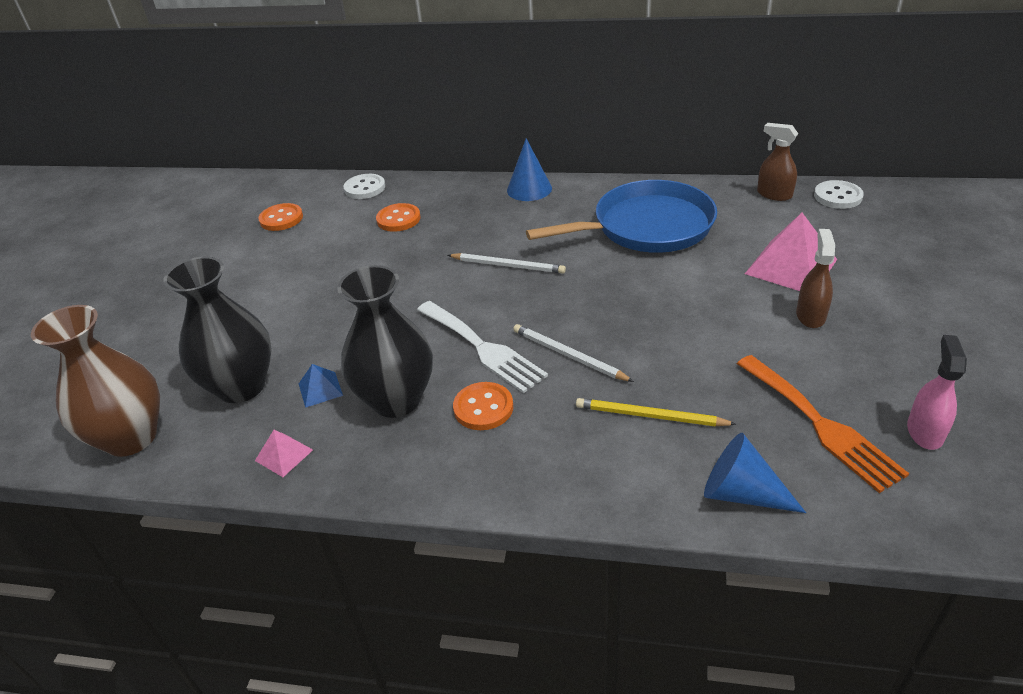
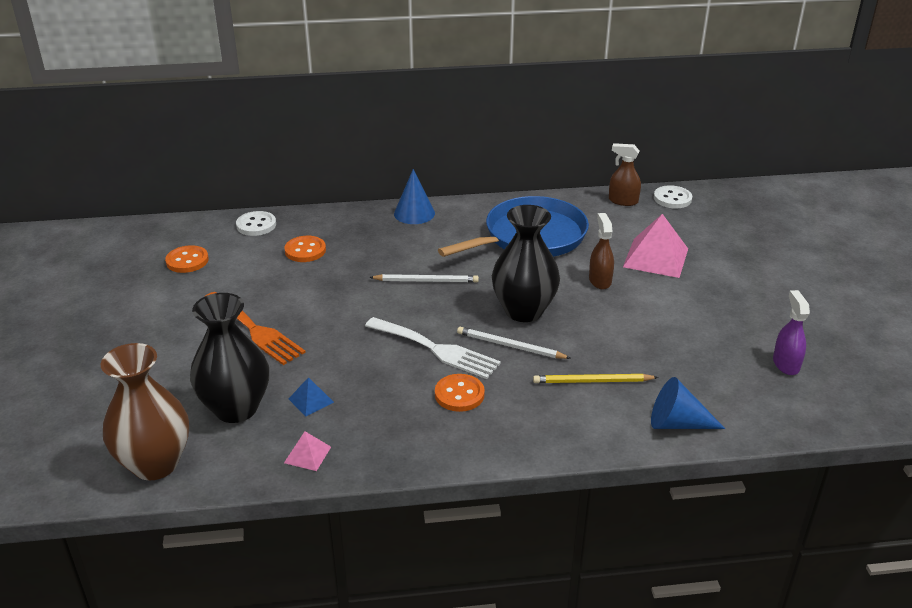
camera: 20 degrees left, 5 degrees down
(396, 400) = (383, 399): black vase -> black vase (524, 311)
(810, 315) = (683, 293): brown spray bottle -> brown spray bottle (600, 280)
(820, 425) = (715, 369): orange fork -> orange fork (255, 330)
(924, 432) = (785, 364): pink spray bottle -> purple spray bottle

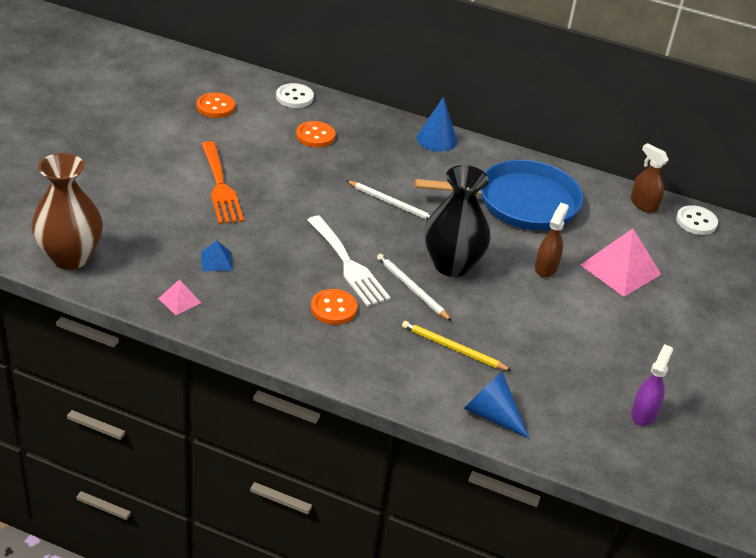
camera: 25 degrees right, 5 degrees up
(236, 408) = (157, 242): black vase -> none

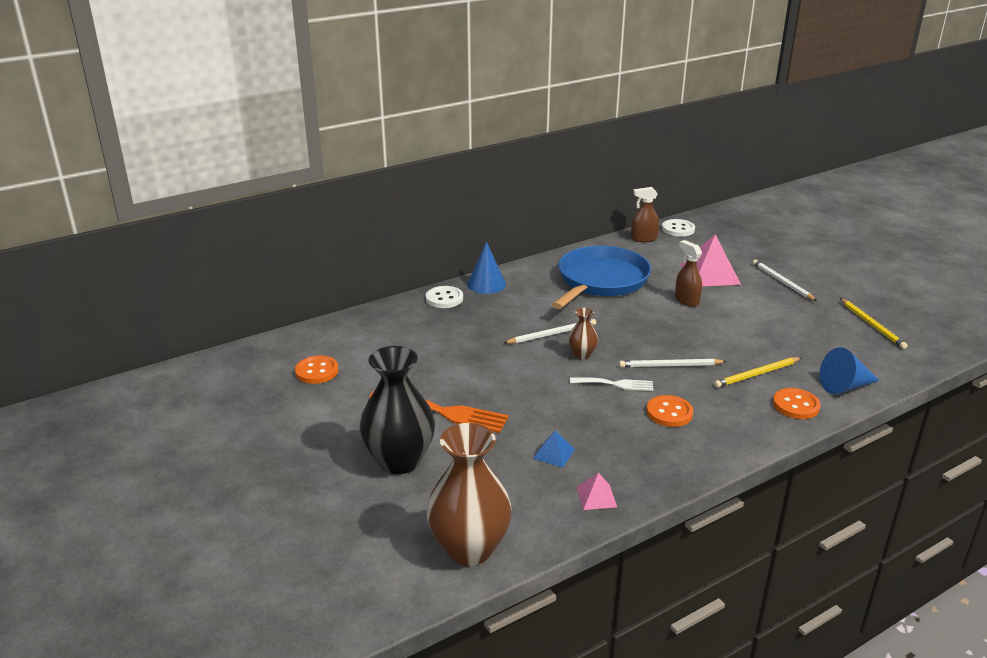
camera: 50 degrees left, 10 degrees down
(294, 97) = (352, 326): white button -> white button (444, 298)
(315, 136) = (421, 336): orange button -> orange button (795, 405)
(348, 264) = (615, 384): white fork -> white fork, size x0.61
(377, 231) = (582, 354): none -> brown vase
(452, 265) = (653, 337): black vase -> black vase (399, 461)
(643, 413) = (872, 325): purple spray bottle -> yellow pencil
(665, 325) = (782, 282): none -> white pencil

